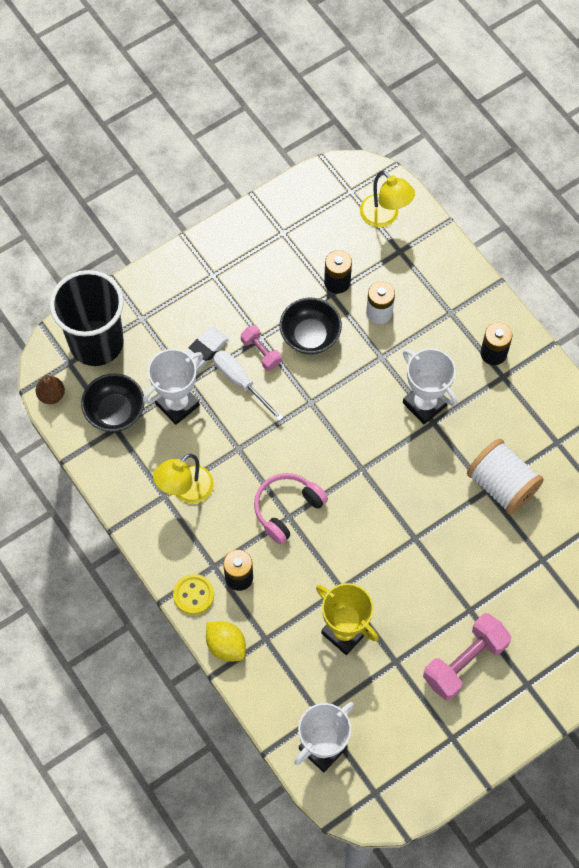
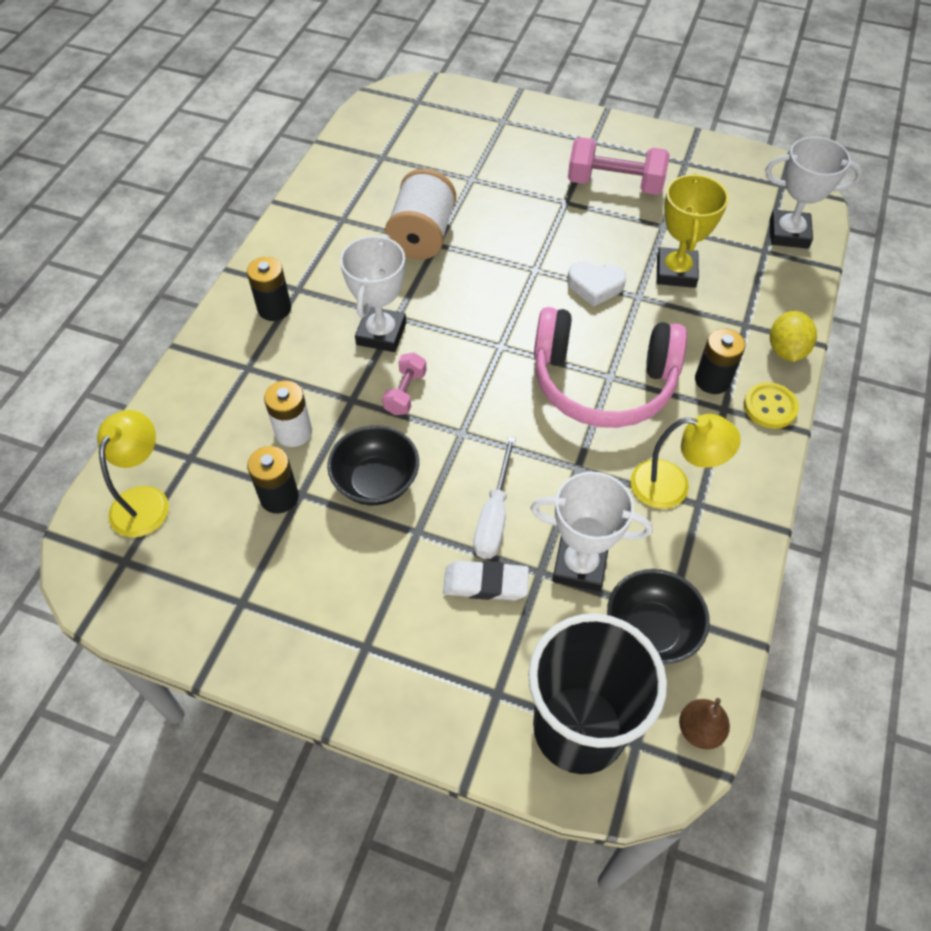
camera: 125 degrees left, 10 degrees down
(261, 352) = (437, 519): pink dumbbell -> pink dumbbell (405, 393)
(287, 509) = (603, 383): pink headphones -> pink headphones, size x1.66
(371, 566) = (595, 286): none -> white heart

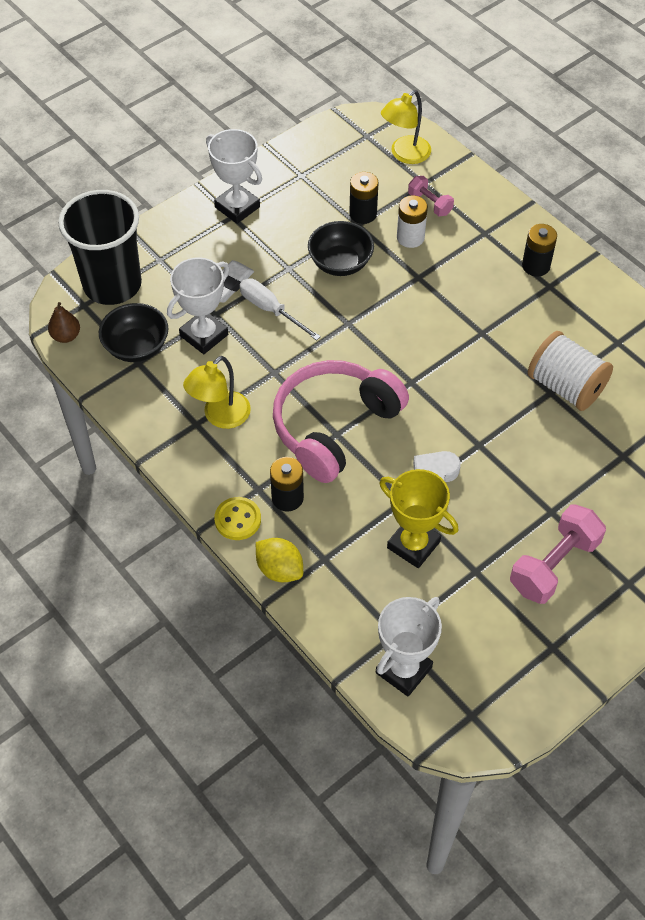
camera: 120 degrees right, 0 degrees up
(145, 500) = (405, 155): yellow lamp -> yellow lamp turned 90 degrees clockwise
(381, 333) = (470, 317): white trophy -> white trophy (237, 207)
(405, 393) = (404, 307): pink dumbbell -> pink dumbbell (430, 204)

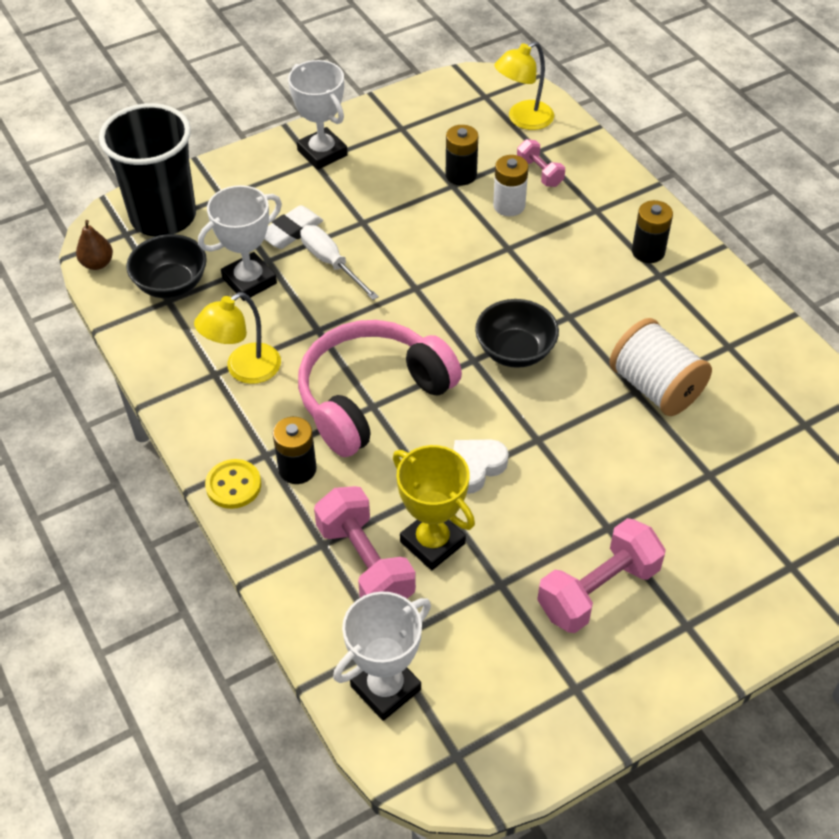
camera: 10 degrees right, 5 degrees down
(279, 569) = (267, 548): yellow lemon -> none
(340, 263) = (422, 223): black bowl -> black bowl (515, 351)
(363, 570) = (365, 563): none -> pink dumbbell

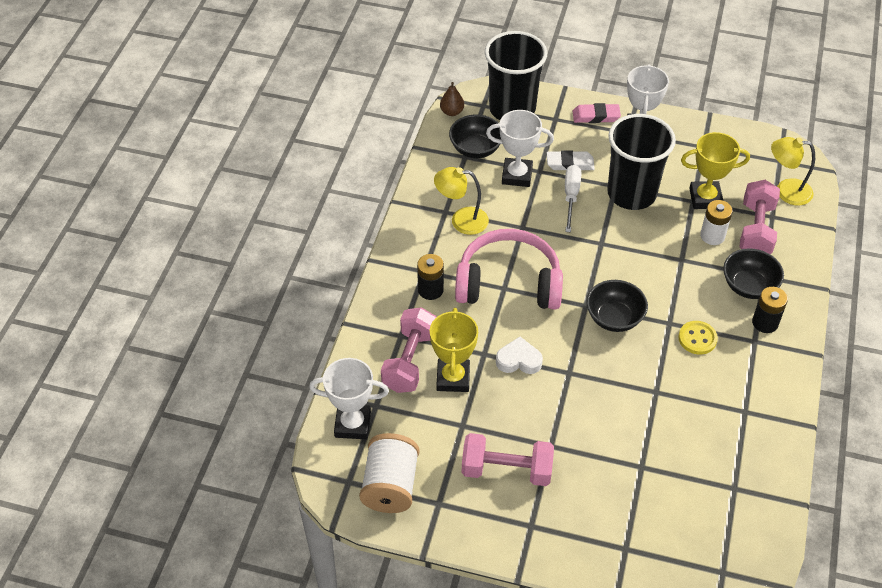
camera: 45 degrees right, 0 degrees up
(233, 485) = (392, 274): yellow button -> yellow button (697, 338)
(262, 167) = (596, 116): none -> pink eraser
(387, 218) = (631, 193): none -> black cup
(461, 175) = (705, 198): black battery -> yellow trophy
(539, 173) = (756, 230): pink dumbbell -> pink dumbbell, size x1.80
(595, 229) = (748, 286): none -> black bowl
(655, 387) = (670, 398): white spool -> white spool (390, 485)

